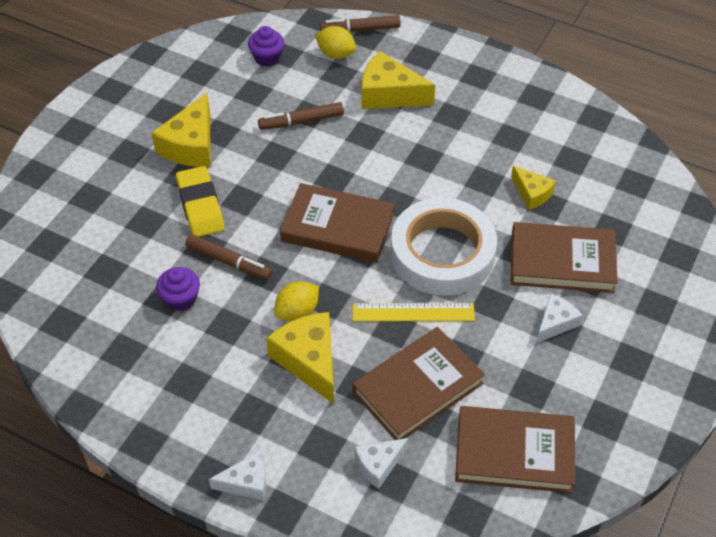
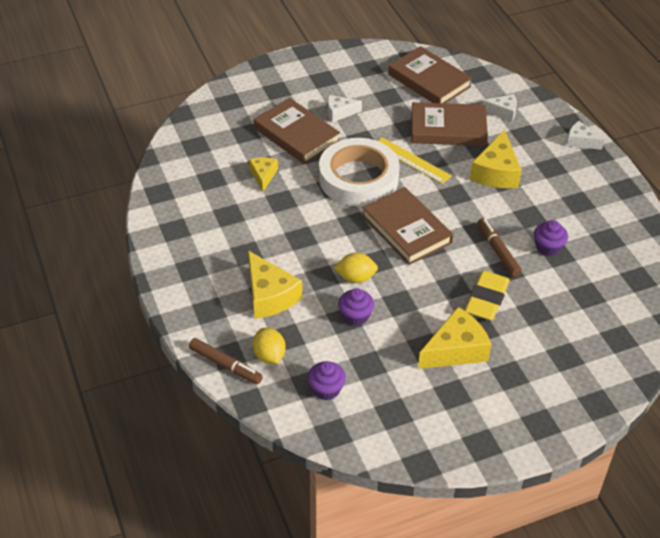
camera: 140 degrees left, 5 degrees down
(297, 312) = (480, 199): yellow lemon -> yellow lemon (356, 278)
(301, 121) = (355, 316): brown marker -> purple cupcake

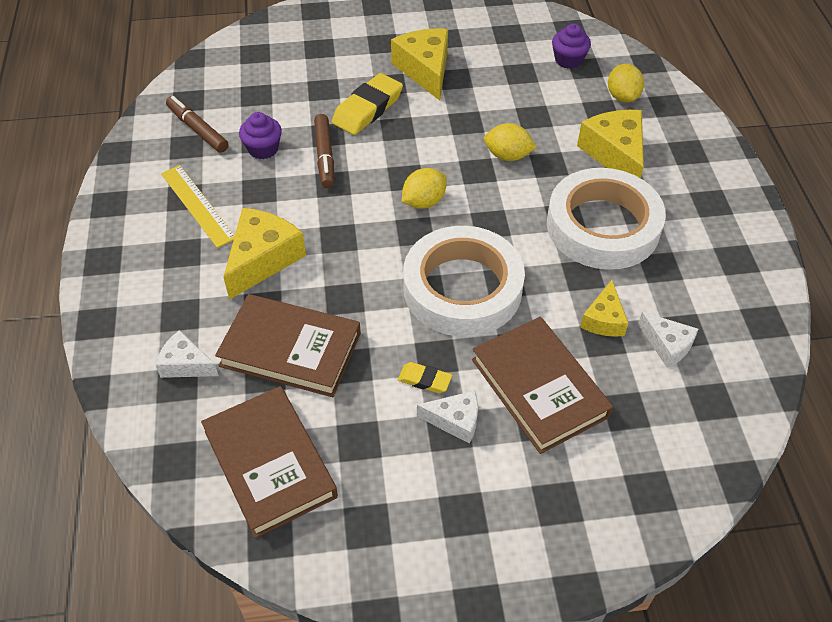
camera: 165 degrees left, 5 degrees up
(225, 365) = (670, 96): brown marker -> brown marker (198, 129)
(272, 235) = (603, 226): none -> white tape
(355, 316) = (520, 117): purple cupcake -> none
(363, 127) = (424, 380): none -> yellow eraser
(406, 229) = (424, 202): brown book -> yellow lemon
(411, 160) = (374, 302): yellow ruler -> yellow ruler (198, 205)
(455, 350) = (425, 70): yellow cheese -> yellow cheese turned 90 degrees clockwise
(580, 141) = (109, 285): white cheese -> white cheese (667, 345)

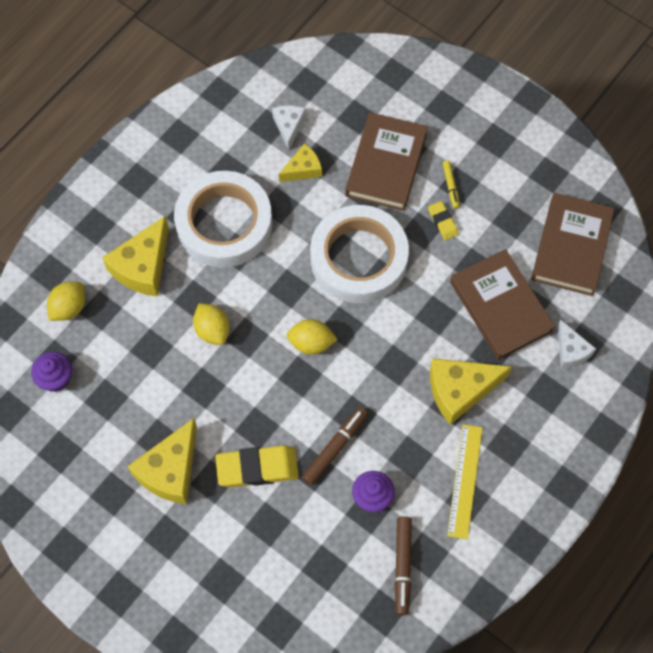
camera: 135 degrees left, 15 degrees up
(455, 420) = (450, 186): white cheese -> yellow marker

